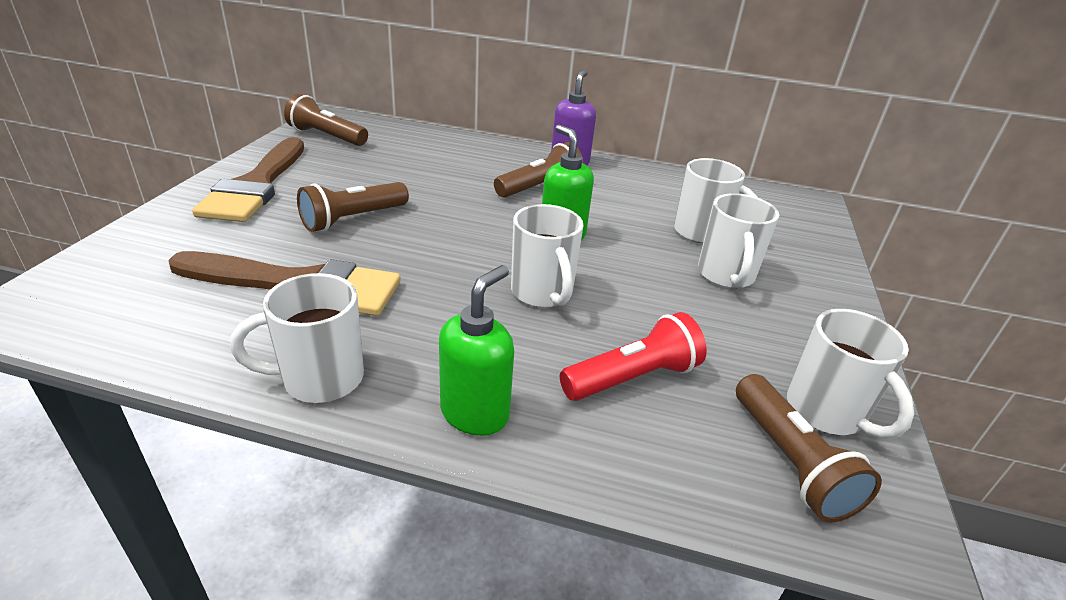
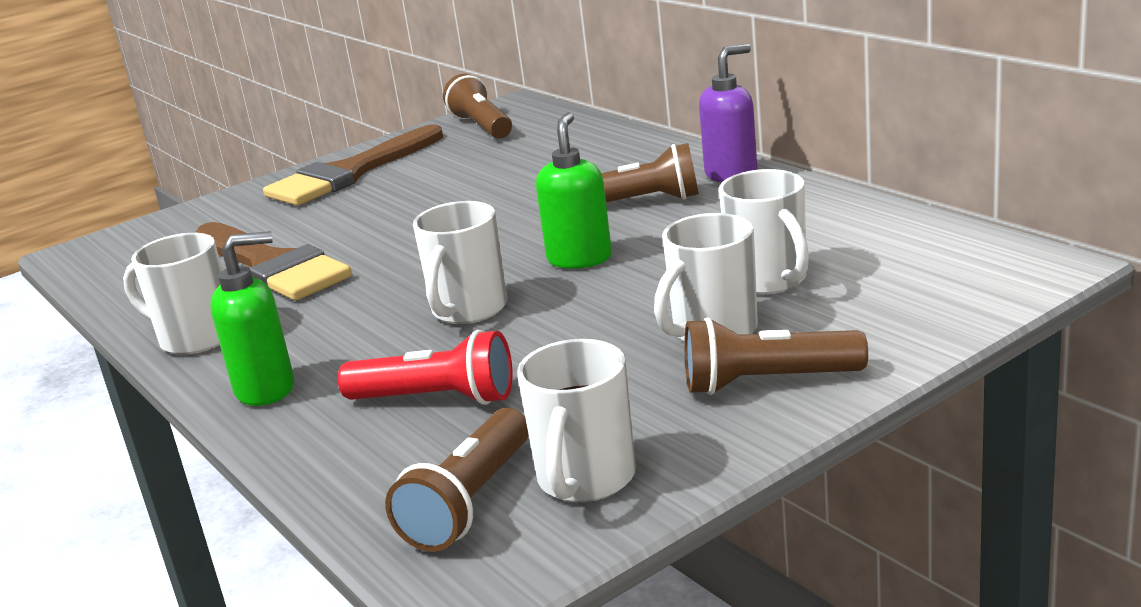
camera: 45 degrees right, 10 degrees down
(353, 219) = (391, 214): brown flashlight -> brown flashlight (766, 382)

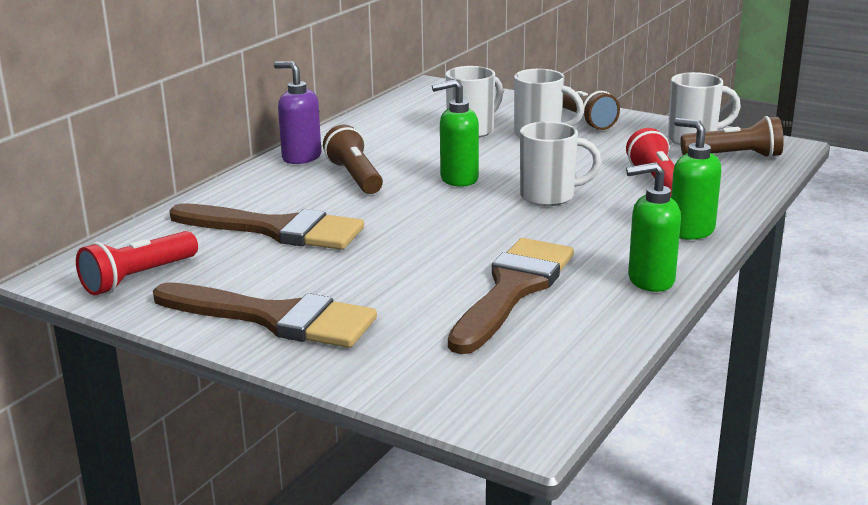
camera: 115 degrees left, 0 degrees up
(195, 338) = (650, 280): white mug -> green soap dispenser
(481, 126) = (138, 278): brown flashlight -> red flashlight
(527, 168) = (276, 229): none -> brown brush

